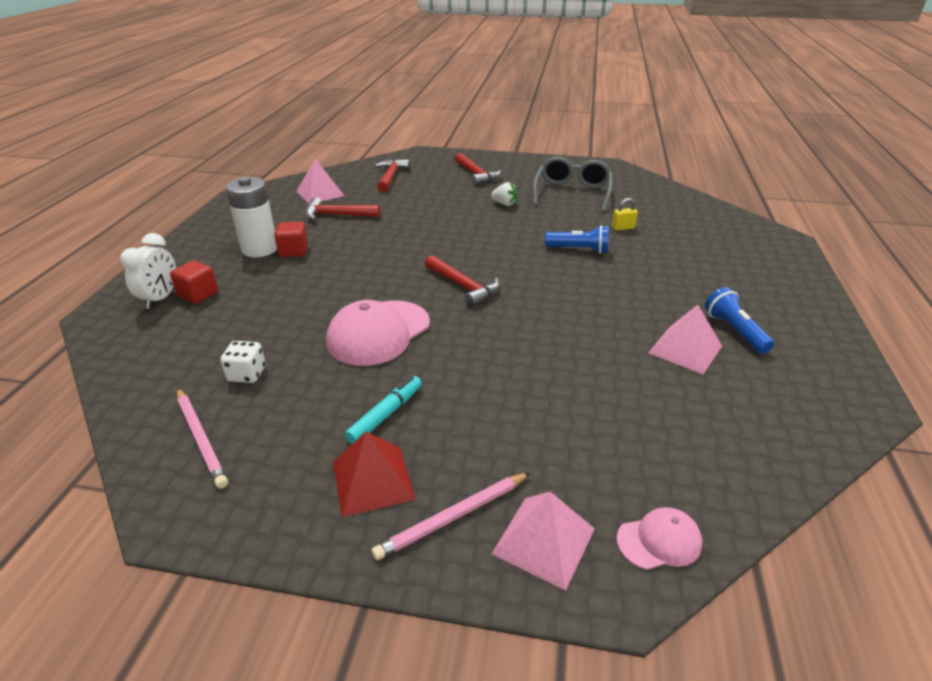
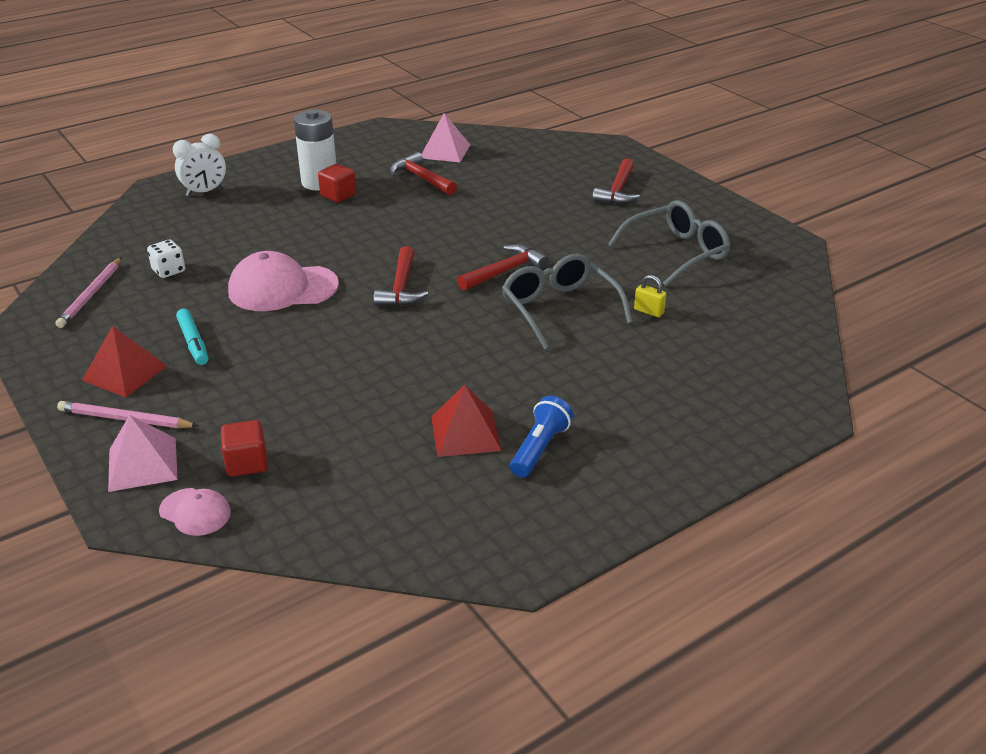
camera: 45 degrees right, 0 degrees up
(198, 294) = (228, 200): red cube -> red cube (247, 463)
(385, 415) = (193, 342): turquoise marker -> turquoise marker turned 75 degrees clockwise
(391, 177) = (532, 160): red hammer -> red hammer (505, 271)
(504, 204) = (583, 233): white strawberry -> none
(579, 250) = (559, 308): blue flashlight -> grey glasses
(685, 349) = (465, 433): pink pyramid -> red pyramid

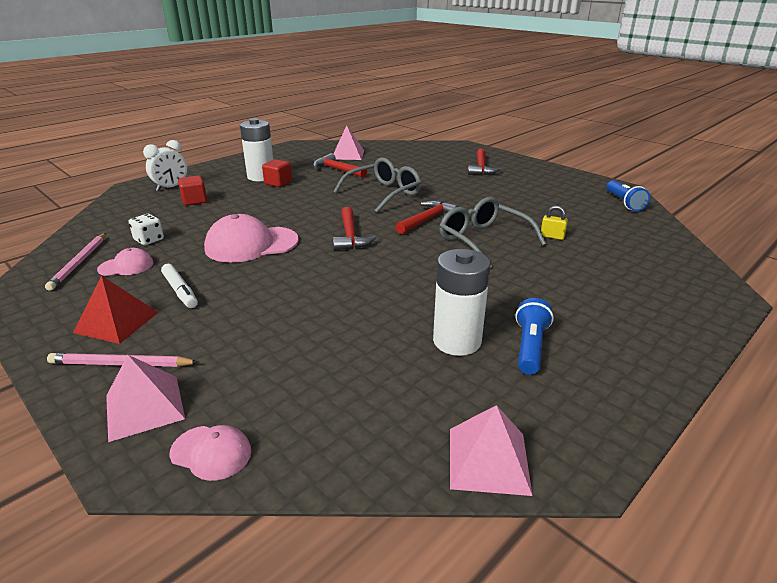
camera: 10 degrees left, 5 degrees down
(140, 304) = (126, 266): none -> pink cap
(193, 342) = (180, 291): turquoise marker -> white marker
(247, 463) = (256, 393): red cube -> red cube (194, 201)
(439, 550) = (488, 460): none -> pink pyramid
(465, 433) = (457, 341): red pyramid -> white battery
(677, 252) = (546, 199): grey glasses -> grey glasses (384, 193)
(778, 267) = (624, 203): none -> blue flashlight

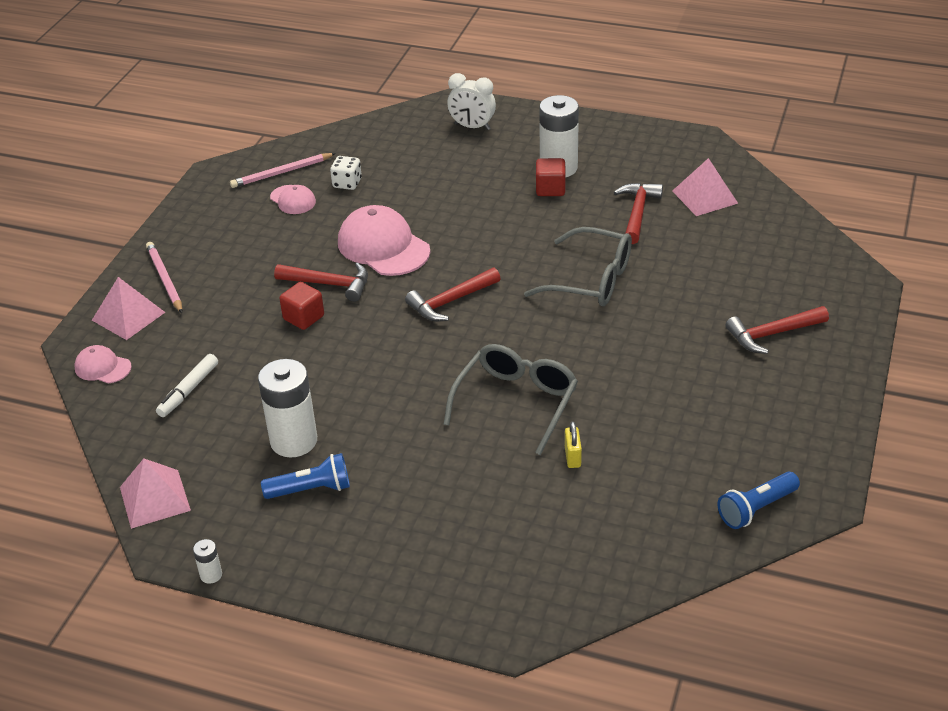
camera: 65 degrees right, 10 degrees up
(116, 322) = (211, 246): red pyramid -> none
(180, 291) = (273, 251): white marker -> white marker (188, 390)
(194, 201) = (452, 160): red cube -> red cube (303, 318)
(211, 452) = (102, 367): pink cap -> pink cap turned 120 degrees clockwise
(427, 220) = (540, 342): red hammer -> red hammer (329, 284)
(634, 442) = (211, 575): none -> white battery

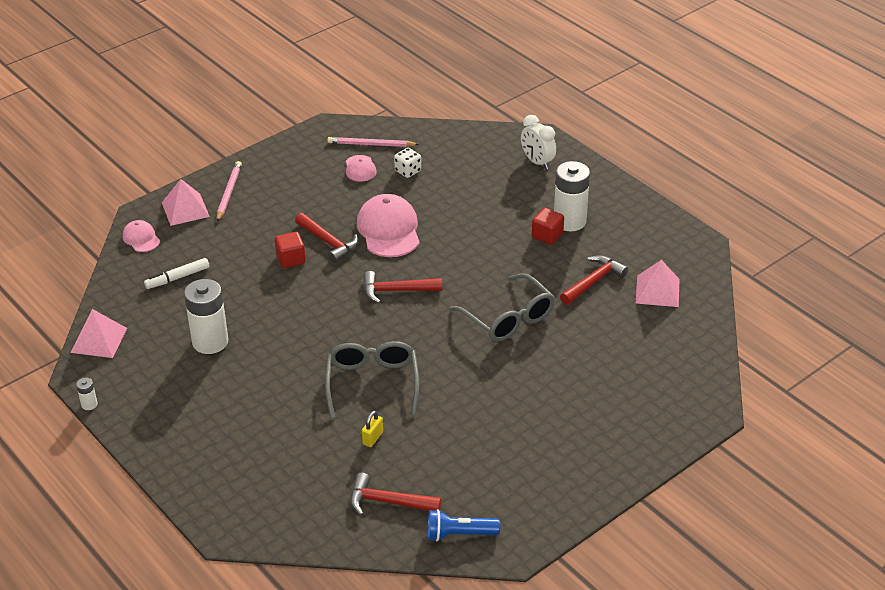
camera: 30 degrees right, 0 degrees up
(311, 489) = (192, 379): blue flashlight -> none
(516, 402) = (372, 383): grey glasses -> grey glasses turned 60 degrees counterclockwise
(772, 334) = (599, 418): red hammer -> red hammer (388, 502)

